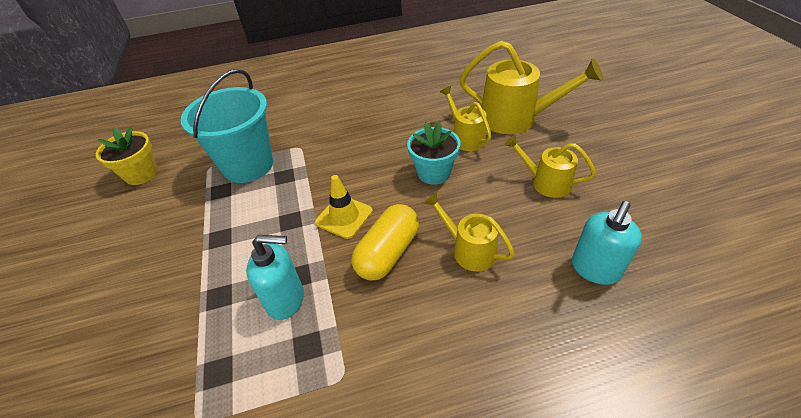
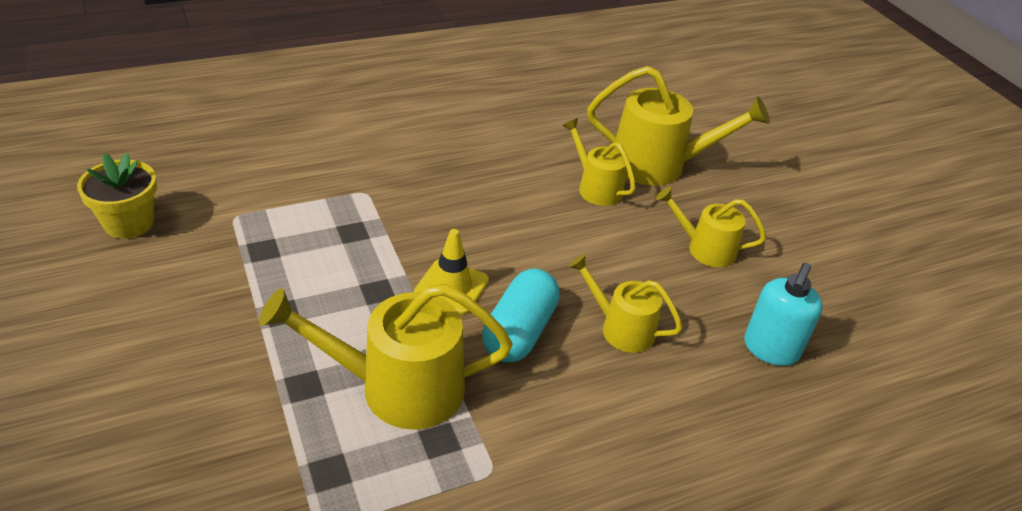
camera: 15 degrees left, 5 degrees down
(248, 165) = (295, 216): turquoise bucket -> none
(286, 300) = (398, 388): turquoise soap dispenser -> yellow watering can
(388, 253) = (519, 331): yellow capsule -> turquoise capsule
(434, 173) = (561, 233): turquoise flower pot -> none

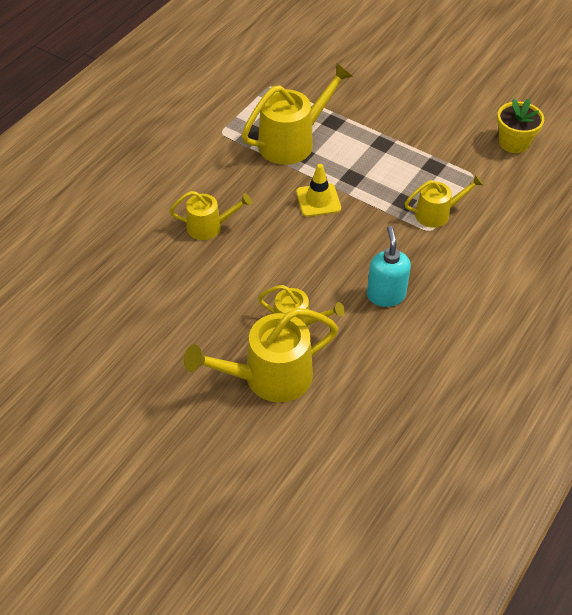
camera: 150 degrees right, 10 degrees up
(519, 331) = (261, 196): turquoise capsule -> none
(705, 248) = (191, 313): yellow watering can -> yellow watering can (437, 213)
(770, 349) = (117, 260): turquoise soap dispenser -> turquoise soap dispenser (385, 295)

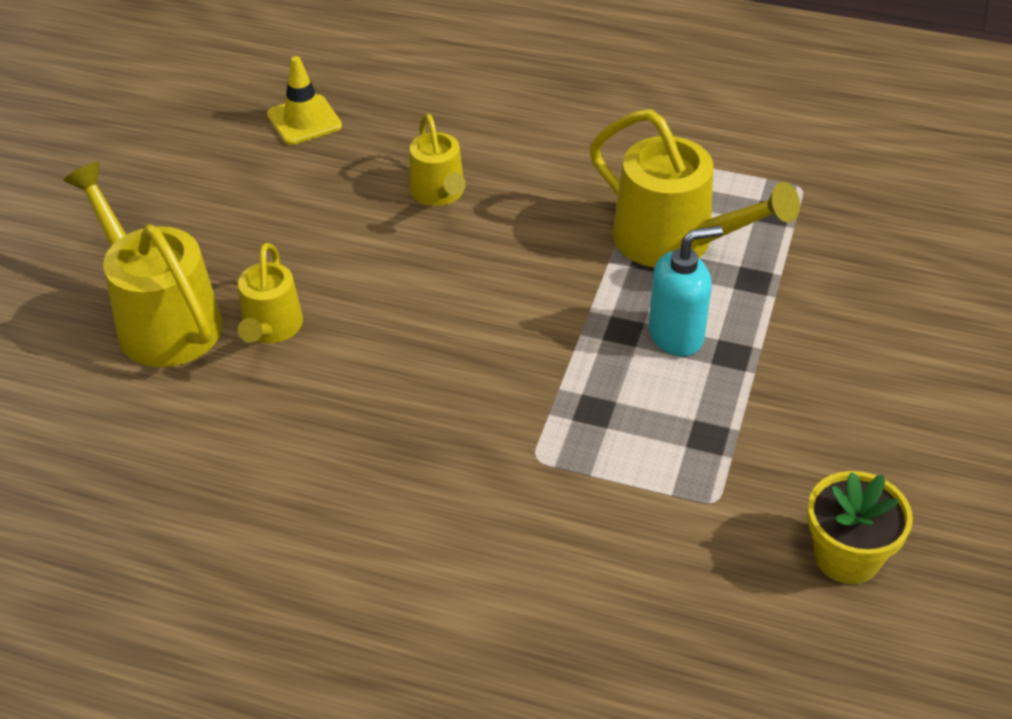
camera: 75 degrees right, 5 degrees down
(318, 200) = (548, 299): yellow traffic cone -> yellow traffic cone (304, 120)
(385, 295) = (361, 423): turquoise soap dispenser -> turquoise soap dispenser (676, 335)
(437, 213) = (583, 462): yellow watering can -> none

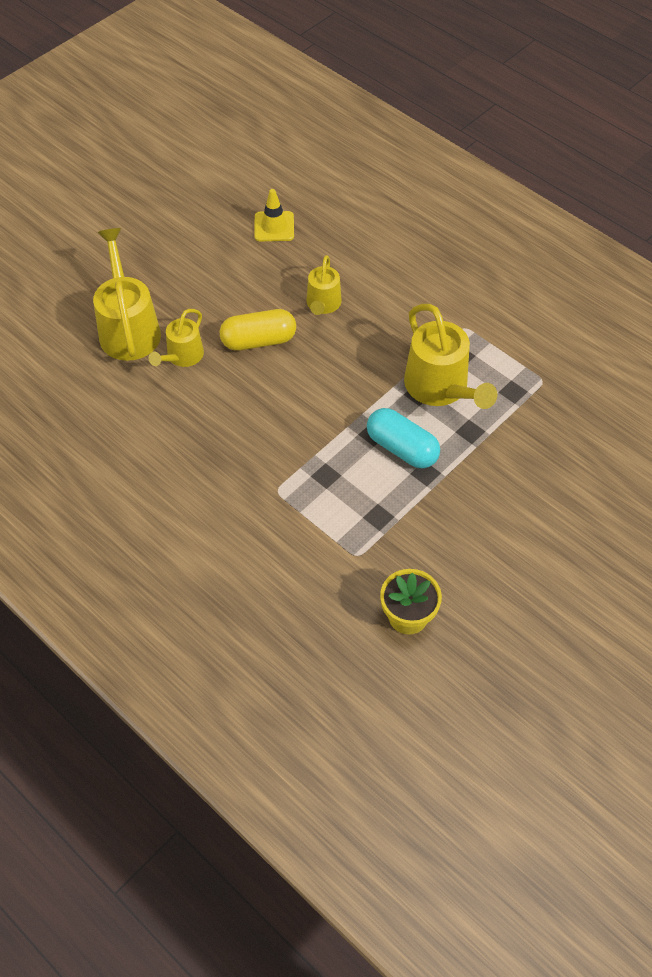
camera: 25 degrees right, 10 degrees up
(375, 269) = (258, 341): none -> yellow capsule
(676, 335) = (402, 448): turquoise soap dispenser -> turquoise capsule

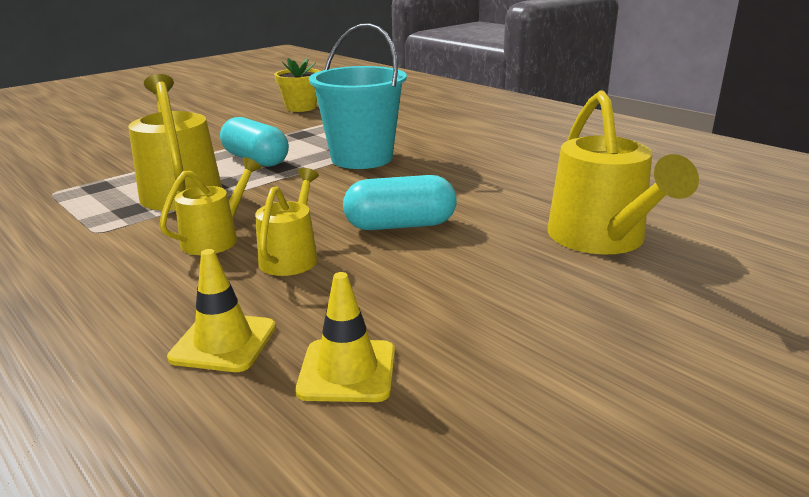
camera: 175 degrees left, 30 degrees down
(182, 356) = (509, 215): yellow watering can -> yellow watering can (216, 238)
(258, 341) = (400, 225): yellow capsule -> turquoise capsule
(302, 454) = (362, 158): none -> turquoise bucket
(335, 239) = (223, 342): none -> yellow traffic cone

